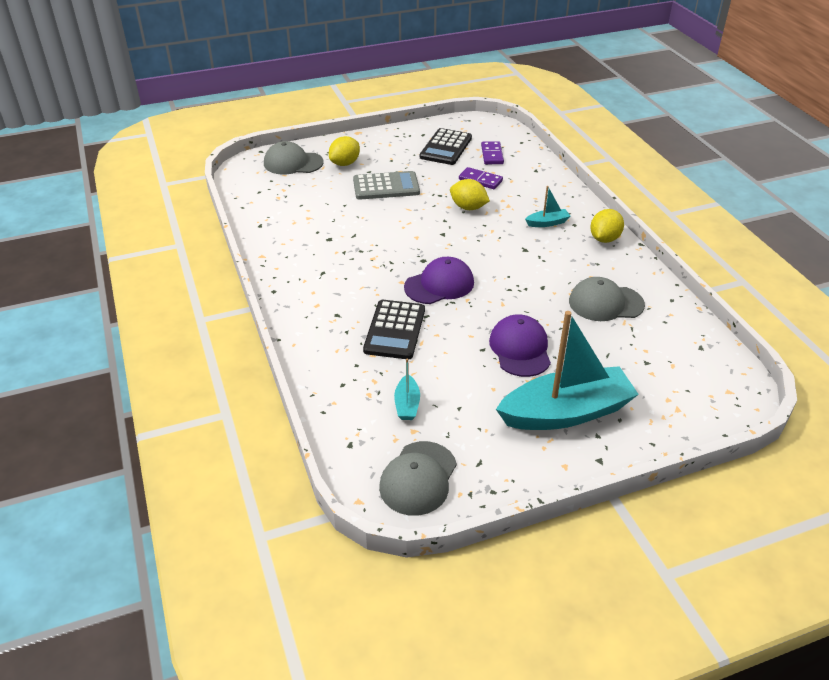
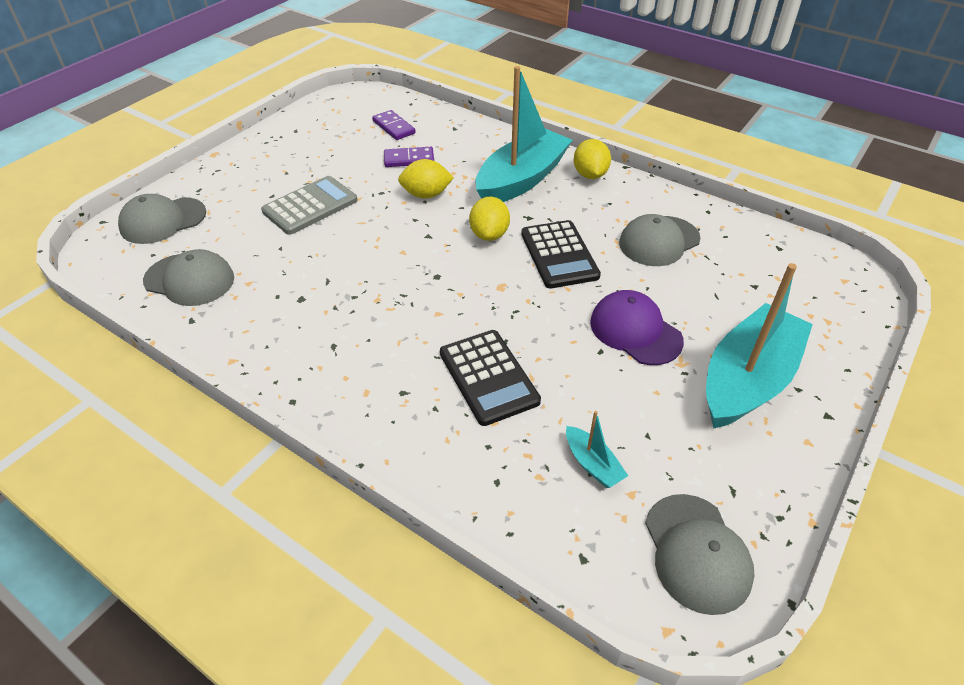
camera: 35 degrees left, 5 degrees up
(278, 203) = (189, 280): none -> grey cap
(345, 163) = (233, 197): yellow lemon -> yellow lemon (489, 234)
(439, 285) = (483, 297): purple cap -> none
(446, 148) = (336, 136): black calculator -> black calculator (559, 255)
(547, 223) = (521, 179): turquoise boat -> turquoise boat, size x2.37

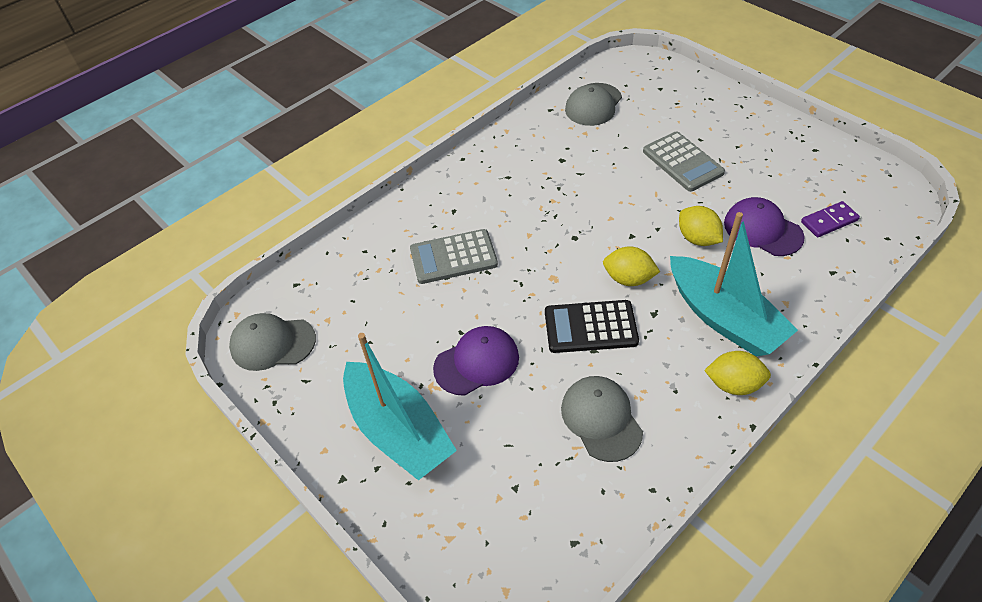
camera: 105 degrees right, 5 degrees up
(163, 221) = (667, 85): grey cap -> none
(409, 159) = (762, 230): purple domino -> purple cap
(426, 195) = (697, 239): yellow lemon -> yellow lemon turned 45 degrees counterclockwise
(488, 377) = (453, 257): black calculator -> grey calculator
(592, 464) = (358, 303): turquoise boat -> none

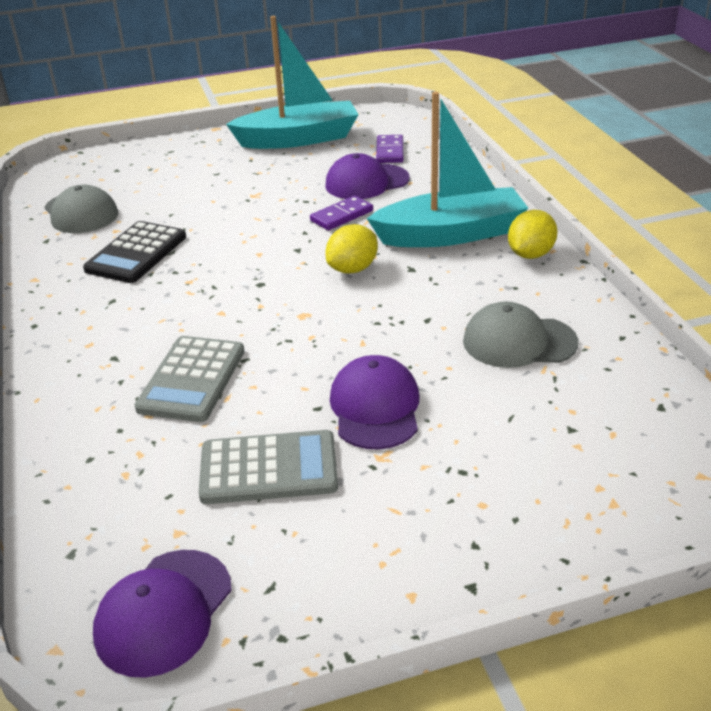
camera: 65 degrees left, 15 degrees down
(272, 343) = (164, 612): grey cap -> purple cap
(398, 430) = (429, 506): turquoise boat -> turquoise boat (298, 139)
(590, 327) = (395, 312): black calculator -> black calculator (136, 253)
(682, 162) = (234, 191): grey calculator -> grey calculator (268, 469)
(697, 239) = (342, 216): yellow lemon -> purple domino

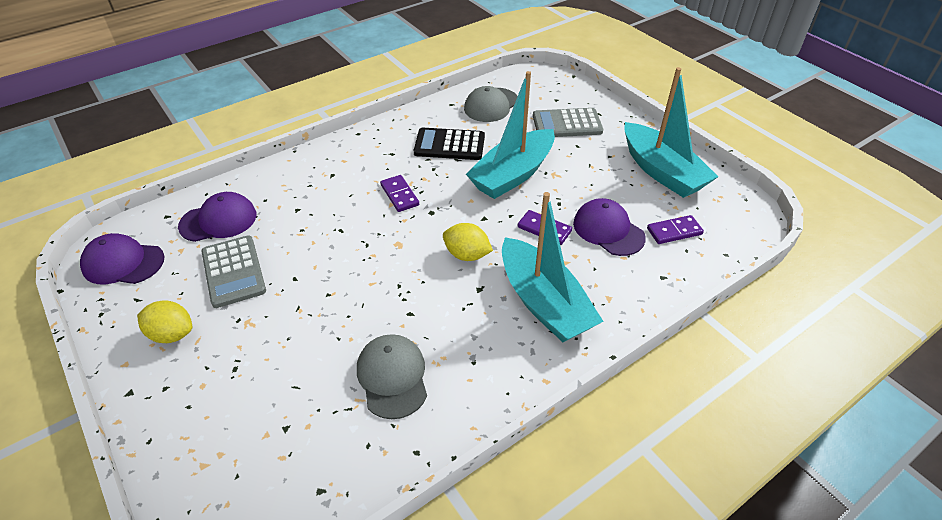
camera: 70 degrees right, 10 degrees up
(192, 379) = (315, 213): grey calculator -> grey calculator (567, 124)
(208, 303) = (399, 195): none -> purple domino
(234, 219) = (513, 175): none -> turquoise boat
(375, 407) = (297, 307): purple cap -> purple cap (218, 220)
(530, 254) = (531, 365): yellow lemon -> yellow lemon (172, 334)

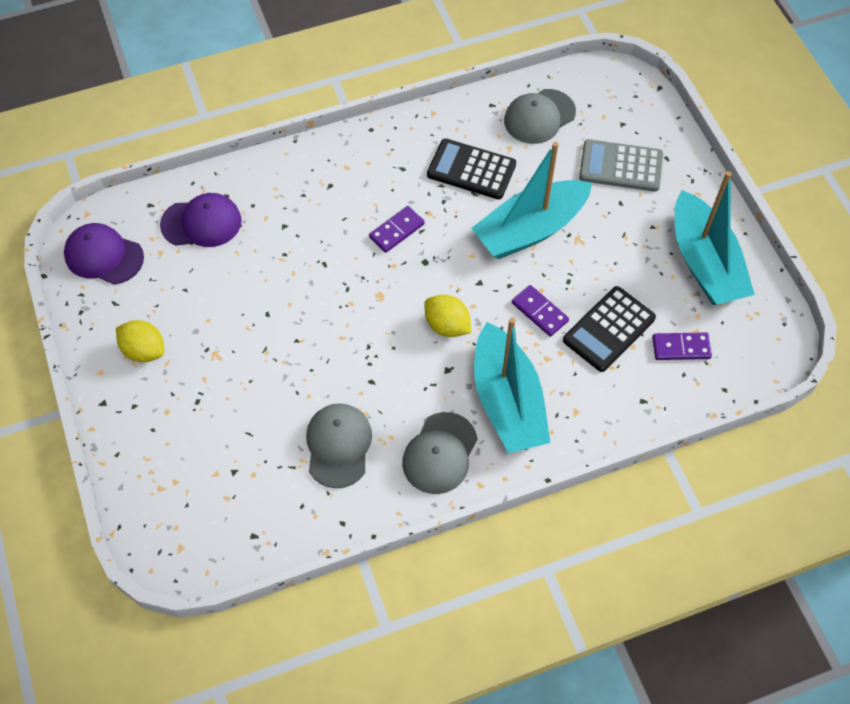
camera: 15 degrees right, 15 degrees up
(233, 271) = (209, 291): grey calculator -> none
(399, 195) = (396, 230): purple domino -> purple domino turned 60 degrees clockwise
(496, 361) = (440, 453): none -> grey cap
(608, 230) = (609, 329): purple cap -> black calculator

